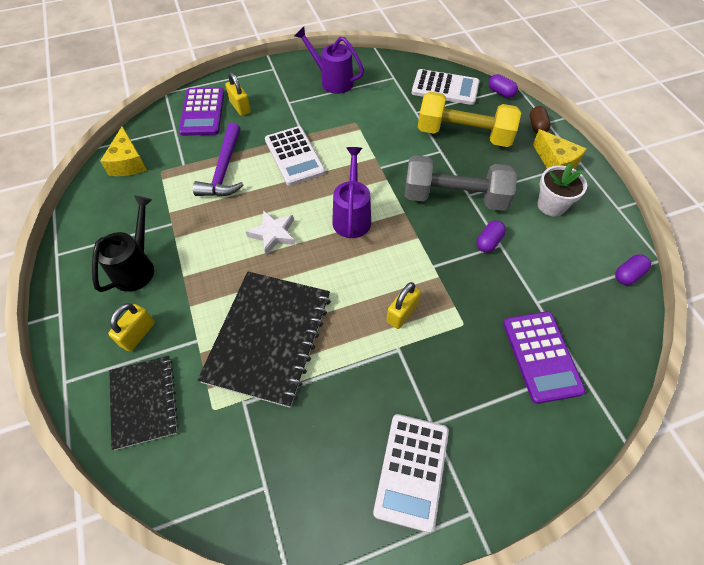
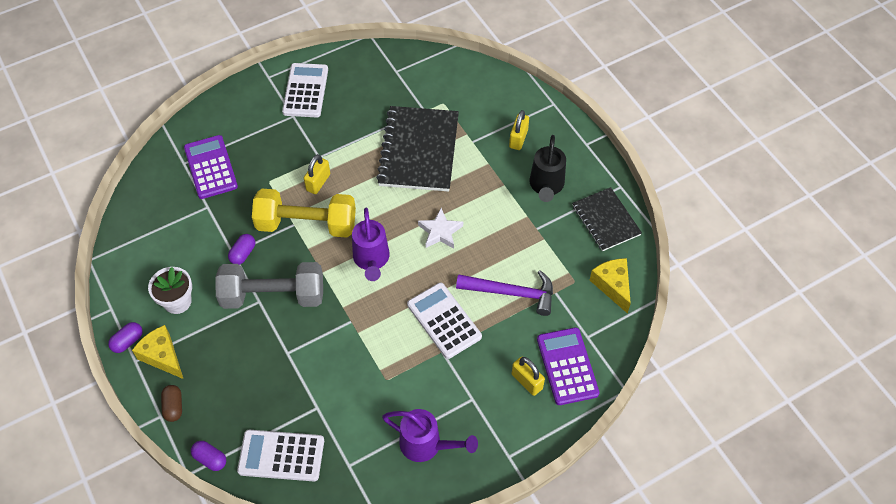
camera: 170 degrees right, 0 degrees up
(144, 402) = (492, 100): black notebook -> black notebook (606, 220)
(224, 169) = (511, 293): purple hammer -> purple hammer turned 105 degrees clockwise
(464, 135) = (260, 380): yellow dumbbell -> yellow dumbbell (306, 224)
(628, 275) = (123, 241): purple capsule -> purple capsule (128, 341)

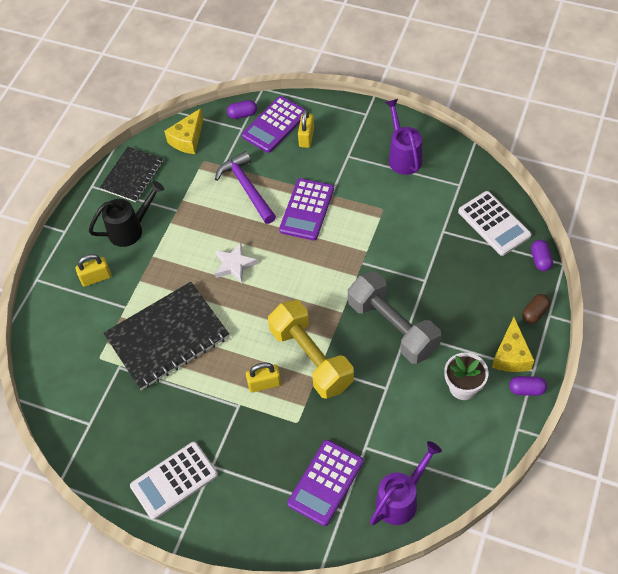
camera: 125 degrees left, 0 degrees up
(243, 254) = (380, 379): purple capsule -> purple capsule (242, 114)
(371, 260) = (300, 289): purple watering can -> purple watering can (400, 499)
(444, 321) = (307, 210): white calculator -> purple calculator

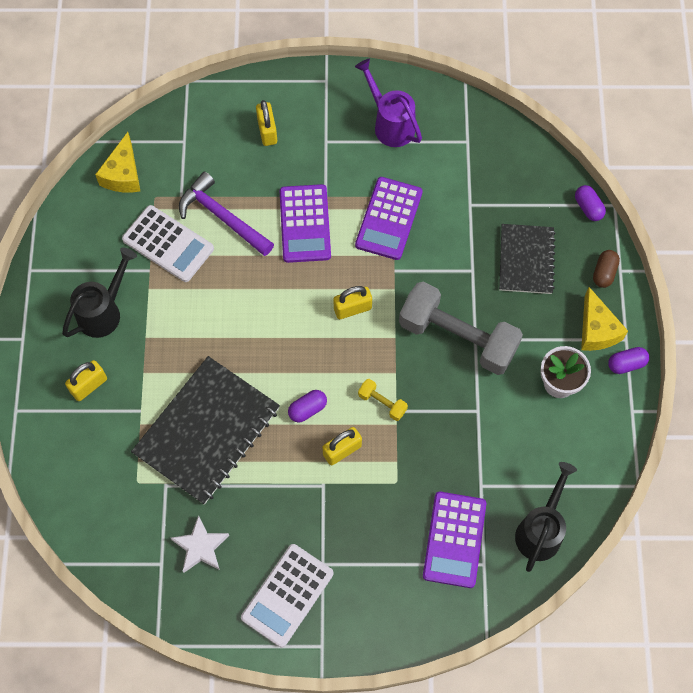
camera: 25 degrees left, 10 degrees up
(132, 175) = (75, 241): black notebook -> black notebook (526, 260)
(234, 265) = (248, 318): white star -> white star (200, 547)
(242, 114) = (177, 122): purple capsule -> purple capsule (307, 409)
(274, 125) = (222, 125): purple calculator -> purple calculator (389, 219)
(311, 358) = (382, 403): yellow dumbbell -> yellow dumbbell, size x0.41
(317, 281) = (352, 308): none -> yellow padlock
(400, 499) = (540, 530): purple watering can -> black watering can
(494, 223) = (523, 179): white calculator -> white calculator (168, 244)

